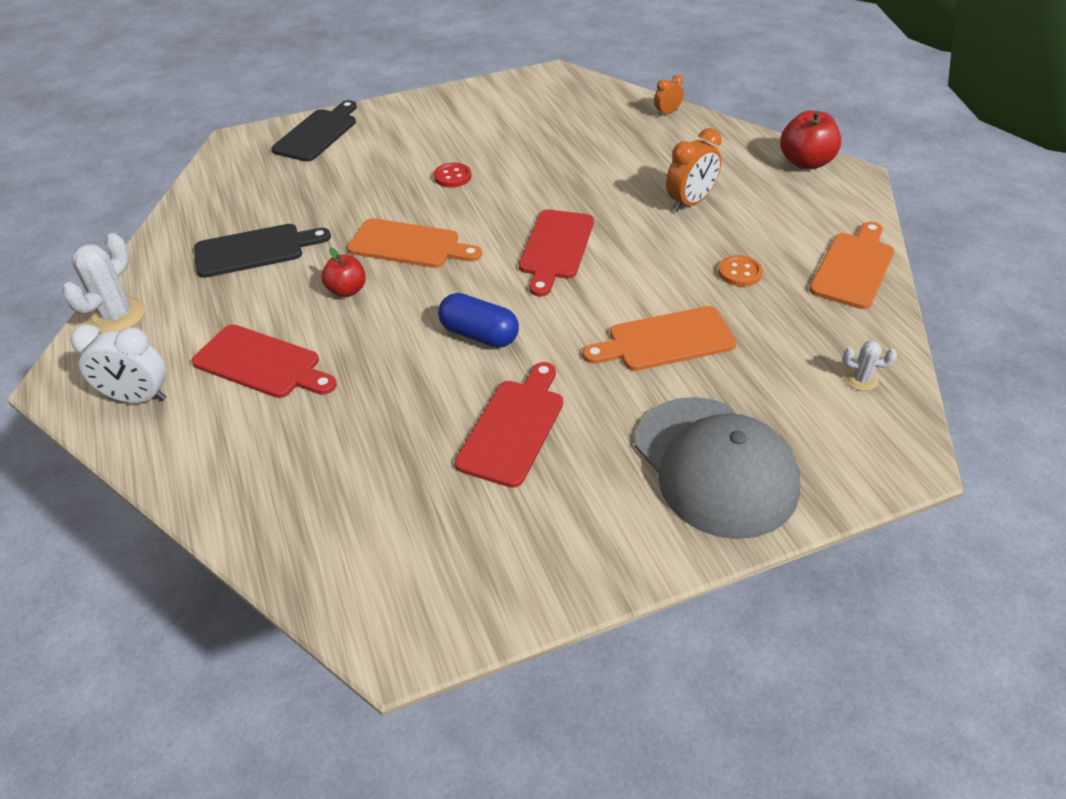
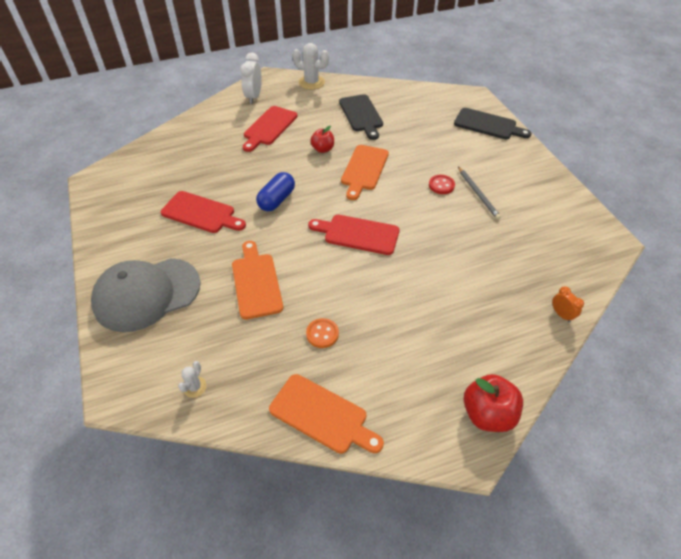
camera: 90 degrees right, 5 degrees up
(472, 150) = (478, 194): none -> grey pencil
(690, 203) = (415, 314): orange clock -> none

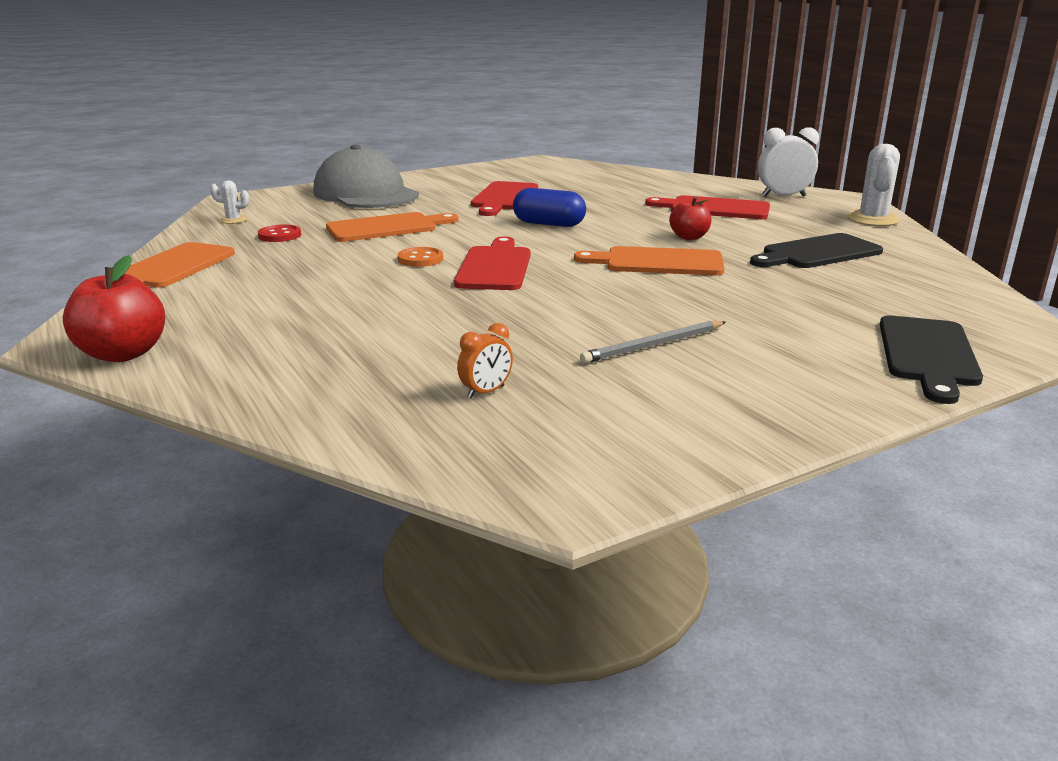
camera: 80 degrees right, 25 degrees down
(322, 334) = (298, 260): orange button -> orange button (420, 259)
(441, 185) = (657, 315): red button -> red button (279, 235)
(561, 314) = (317, 419): orange clock -> orange clock (486, 392)

